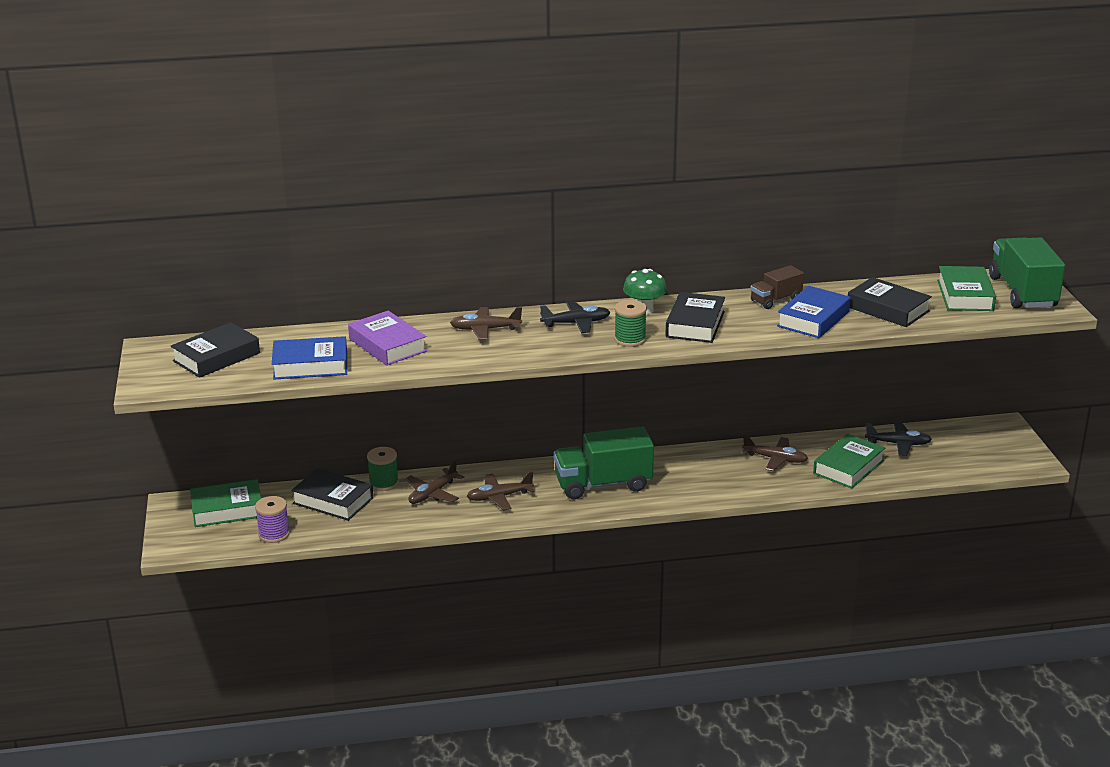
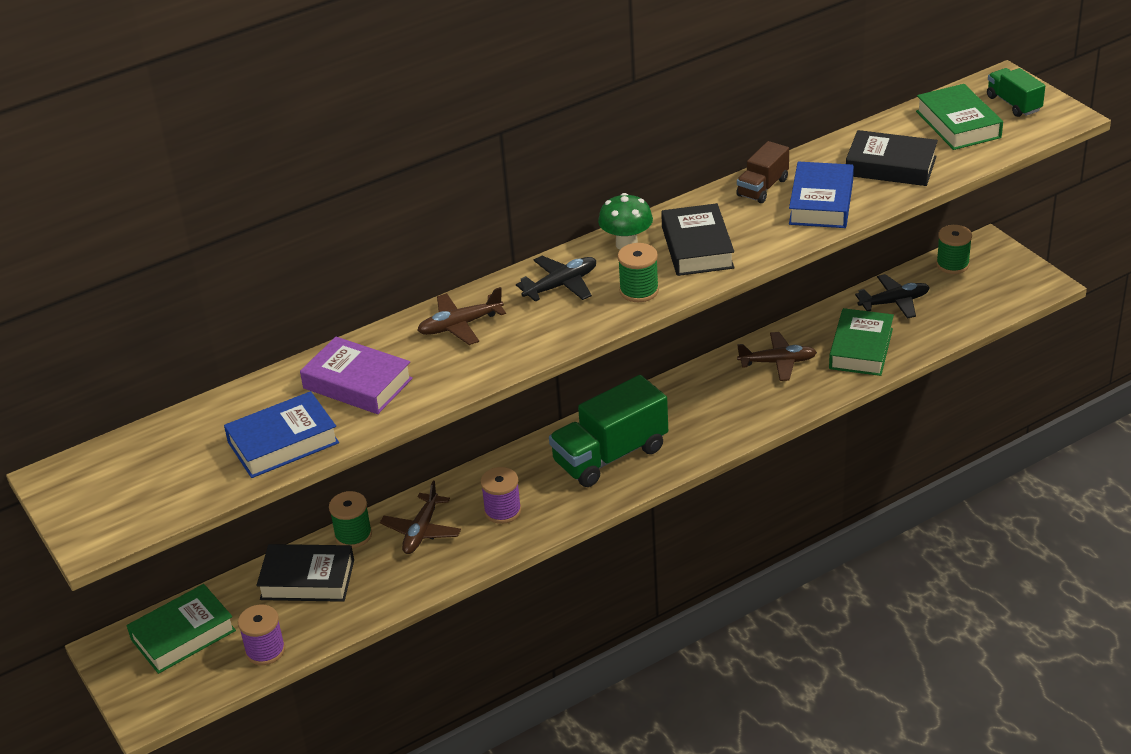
camera: 20 degrees left, 10 degrees up
(216, 357) = (152, 466): black book -> none
(499, 497) = (502, 511): brown plane -> purple spool
(965, 431) = (952, 264): none -> green spool
(1022, 292) = (1013, 104): green truck -> green truck, size x0.54

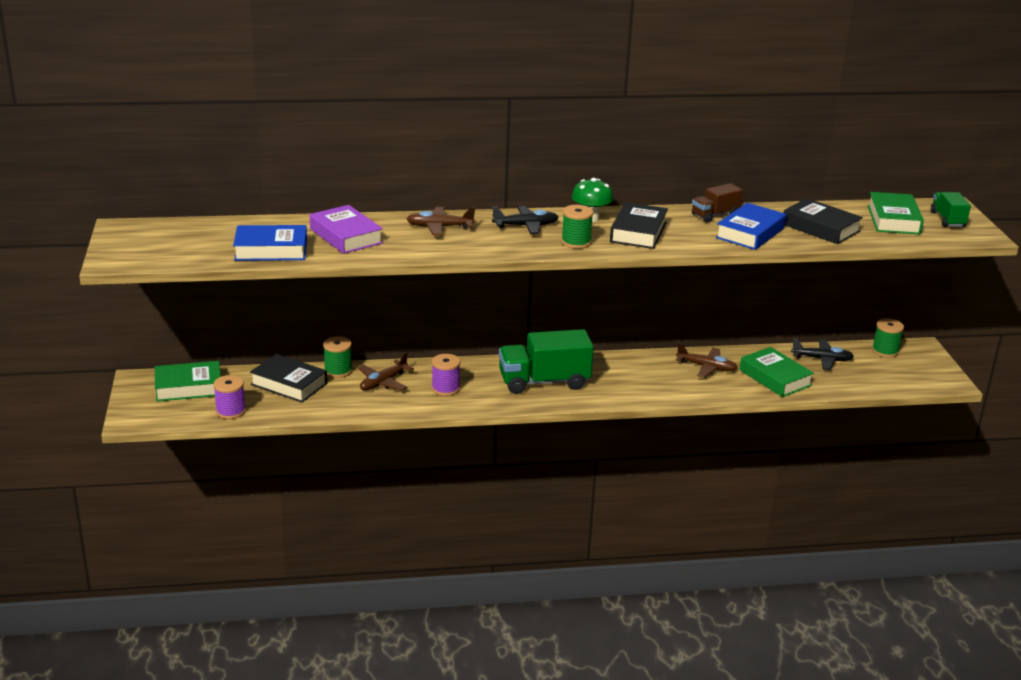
camera: 20 degrees right, 10 degrees down
(861, 349) = (775, 378): green book -> green book turned 75 degrees counterclockwise

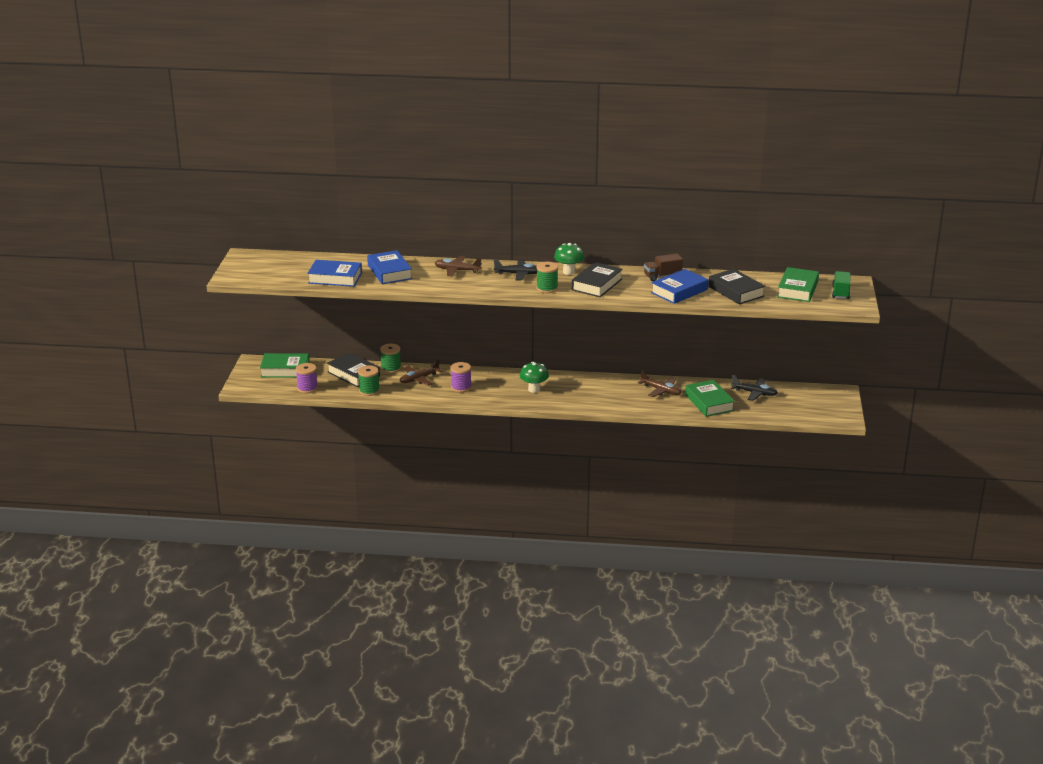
camera: 15 degrees right, 0 degrees up
(346, 236) = (389, 272): purple book -> blue book
(544, 382) = (534, 389): green truck -> green mushroom
(885, 351) = (809, 392): green spool -> green spool (369, 391)

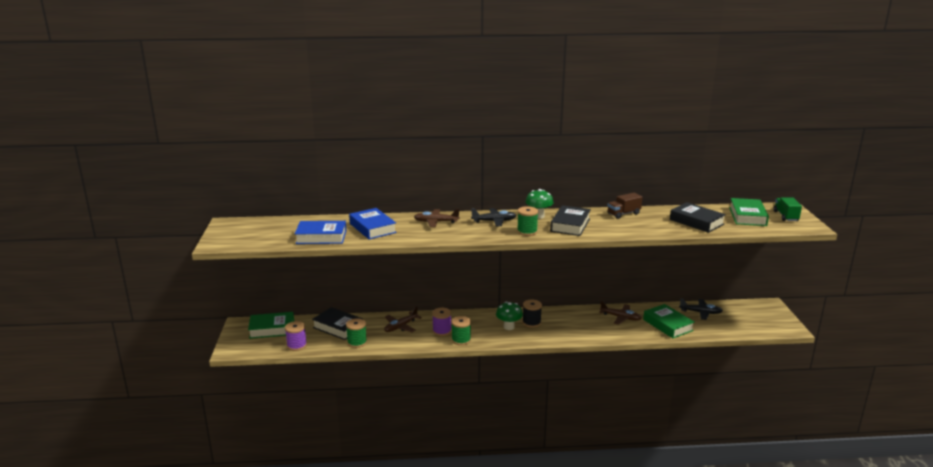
camera: 10 degrees left, 5 degrees down
(391, 368) = (371, 319): green spool -> green spool (461, 340)
(560, 387) = (531, 322): none -> black spool
(679, 291) = (647, 225): blue book -> none

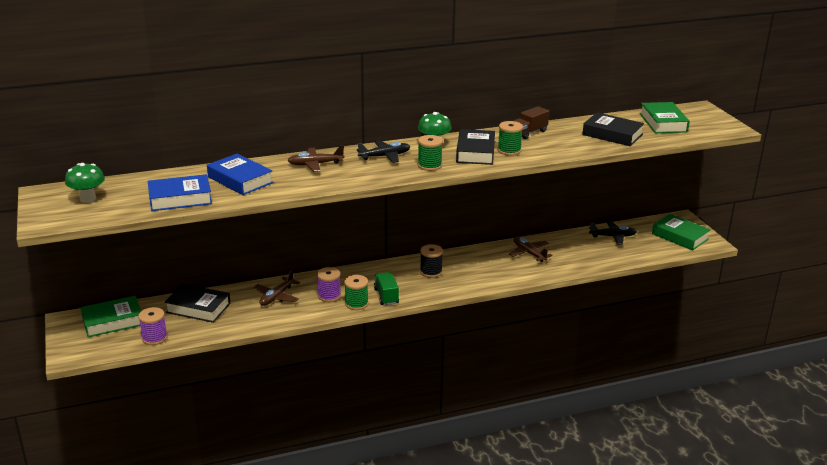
camera: 15 degrees left, 5 degrees up
(357, 342) = (230, 324): green spool -> green spool (509, 151)
(509, 327) = (406, 280): green mushroom -> green mushroom (88, 199)
(620, 317) = (529, 253): brown plane -> brown plane turned 135 degrees counterclockwise
(668, 325) = (583, 255): green book -> green book (680, 236)
(785, 216) = (702, 119): green truck -> green truck (386, 296)

